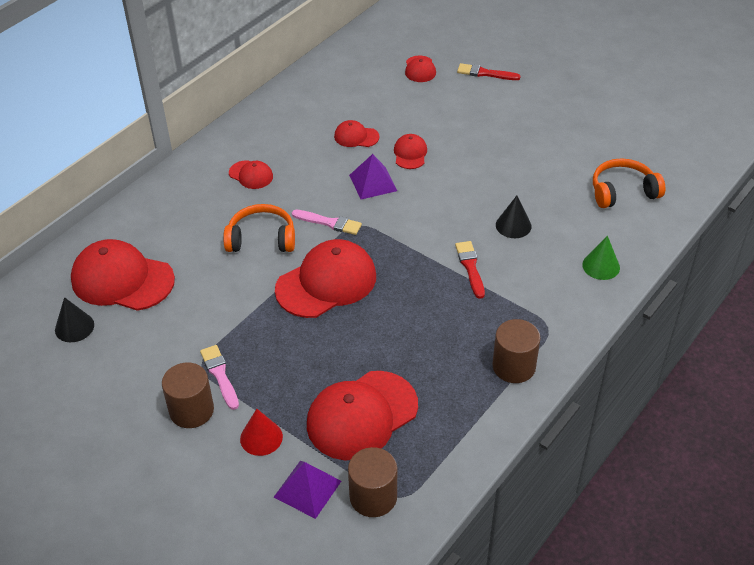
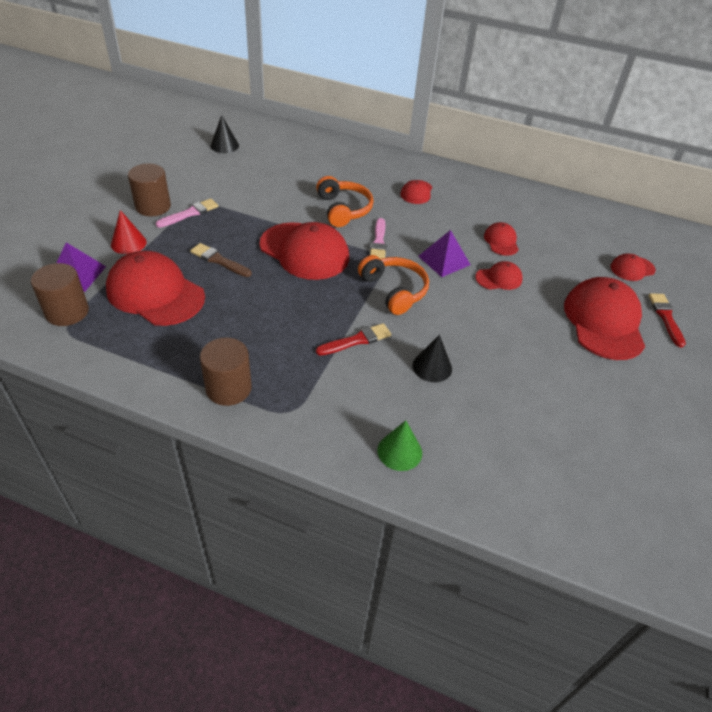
camera: 70 degrees right, 0 degrees up
(122, 279) = (276, 155): red cap -> red cap (604, 322)
(320, 356) = (219, 260): none -> brown brush
(623, 192) = (540, 464): orange headphones -> orange headphones (394, 290)

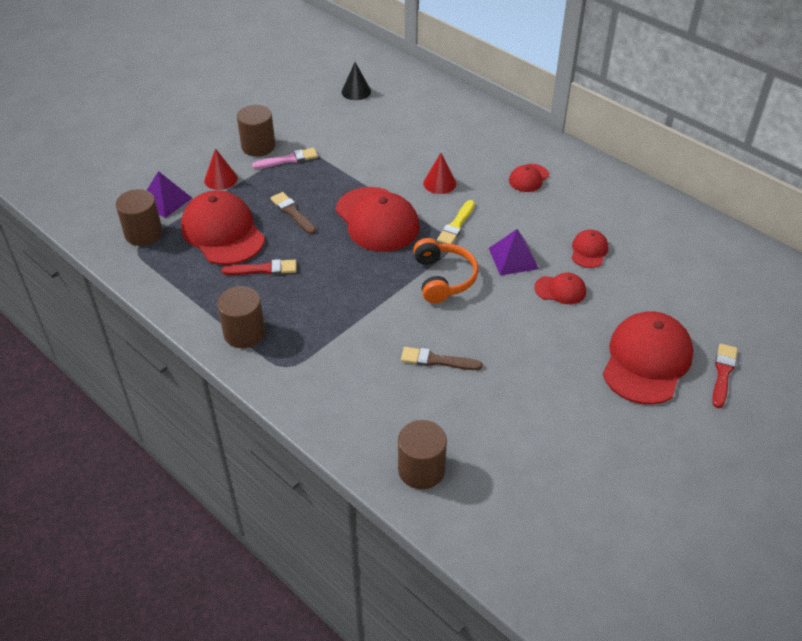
camera: 25 degrees right, 0 degrees up
(343, 209) = (439, 183): orange headphones -> red cone
(357, 340) = (379, 318): red brush -> red brush (264, 269)
(378, 242) = (456, 225): pink brush -> yellow brush
(399, 451) = (362, 426): green cone -> none
(432, 367) = (437, 360): black cone -> brown brush
(480, 478) = (421, 470): none -> brown cylinder
(632, 268) = (722, 312): red cap -> none

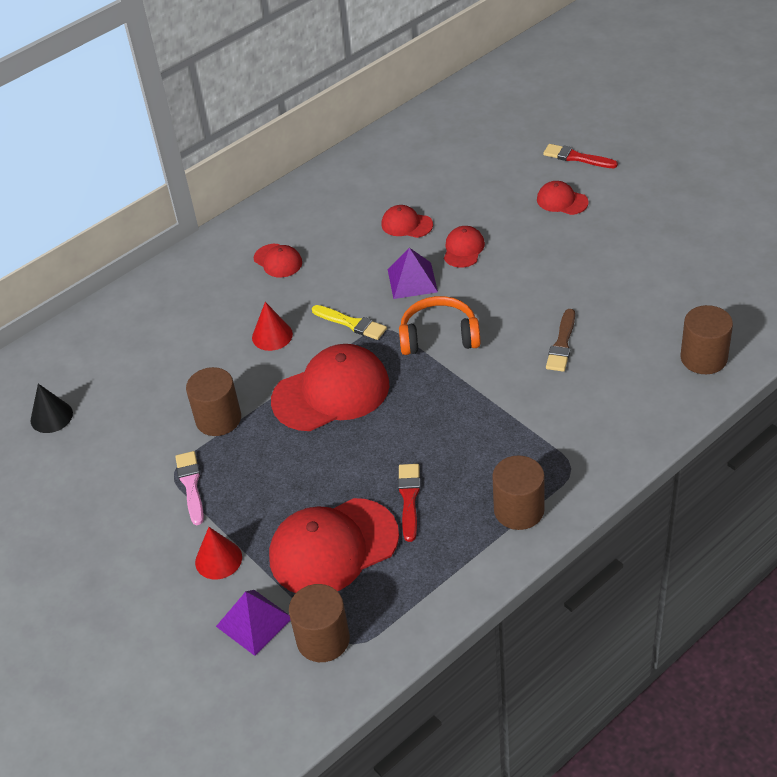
camera: 80 degrees left, 0 degrees up
(258, 146) = (152, 521): brown cylinder -> brown cylinder (218, 419)
(292, 212) = (304, 475): brown brush -> none
(646, 361) = (562, 201): red cap -> red cap, size x0.49

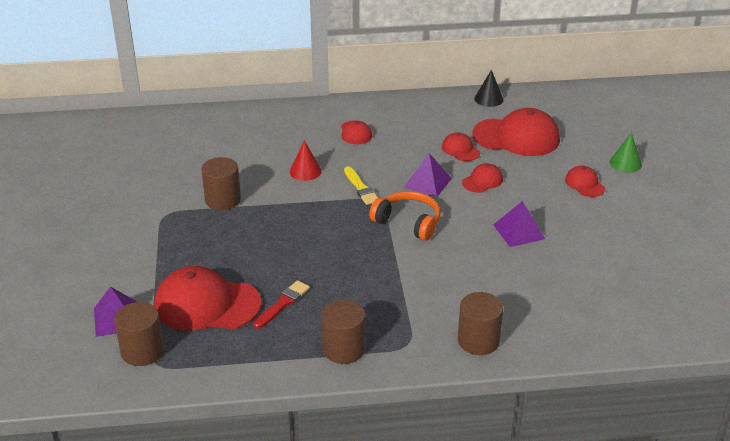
camera: 30 degrees right, 10 degrees down
(51, 416) = (136, 152): black cone -> black cone (488, 99)
(191, 485) = (167, 226): pink brush -> none
(218, 559) = (136, 274): red cone -> none
(331, 392) = (304, 219): red cap -> red cap (516, 137)
(552, 287) = (518, 231): none -> purple pyramid
(562, 344) = (486, 268): brown brush -> none
(576, 157) = (625, 163): red brush -> green cone
(703, 358) = (580, 328): brown cylinder -> brown cylinder (478, 341)

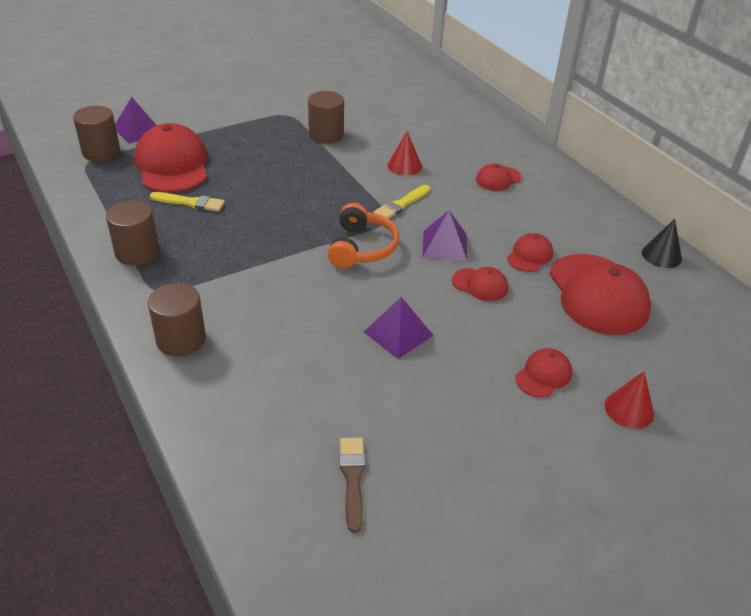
camera: 65 degrees right, 5 degrees up
(283, 303) = (190, 202): red brush -> yellow brush
(625, 163) = (629, 409): green cone -> red cone
(649, 286) = (352, 478): none -> brown brush

